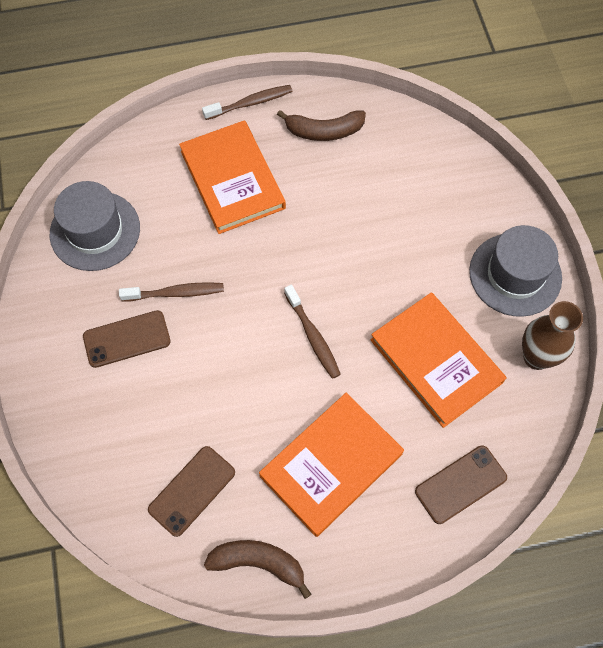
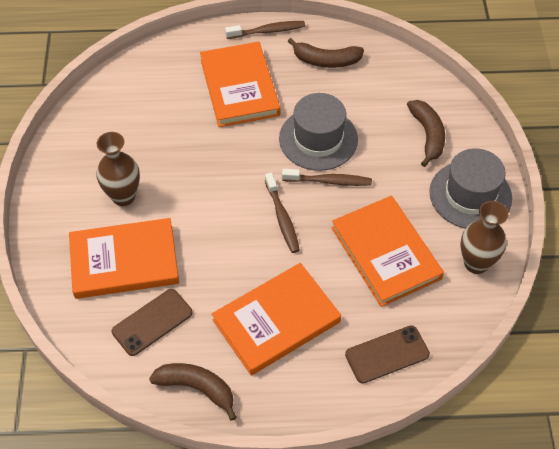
camera: 10 degrees right, 10 degrees down
(95, 231) = (115, 110): grey hat -> grey hat (318, 139)
(127, 339) = (123, 196): brown phone -> brown vase
(144, 420) = (124, 261): none -> orange book
(176, 293) = (172, 167): brown toothbrush -> brown toothbrush (329, 181)
(455, 208) = (427, 135): none -> brown banana

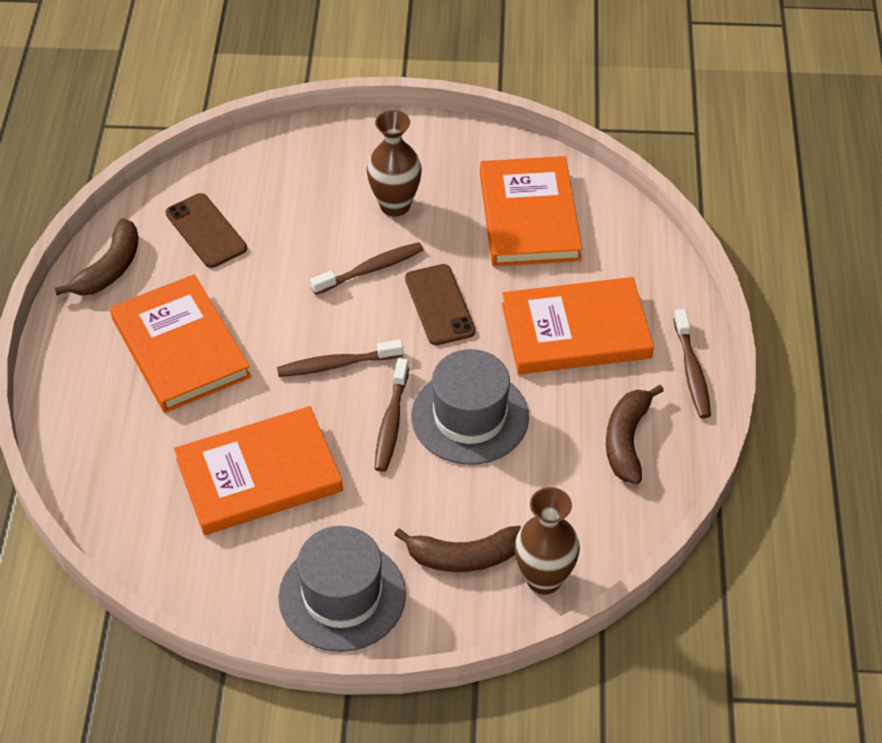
camera: 95 degrees right, 5 degrees down
(124, 261) = (296, 206): orange book -> orange book (529, 216)
(189, 205) = (371, 269): none -> brown toothbrush
(387, 354) = (106, 457): brown phone -> brown phone (439, 305)
(476, 263) = (221, 582): brown vase -> brown vase (544, 579)

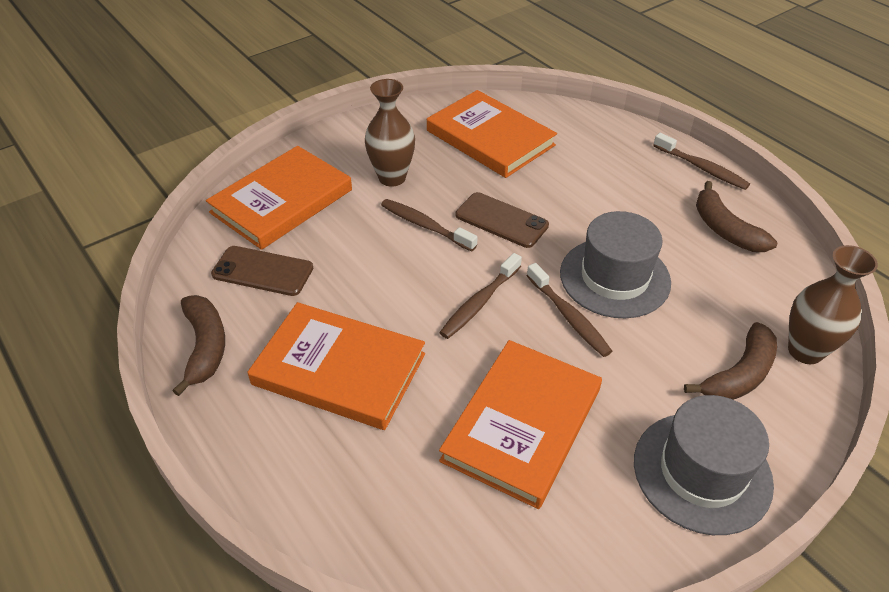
camera: 40 degrees left, 5 degrees down
(371, 269) = (425, 225): brown toothbrush -> brown toothbrush turned 75 degrees counterclockwise
(576, 331) = (607, 185): orange book -> orange book (282, 201)

